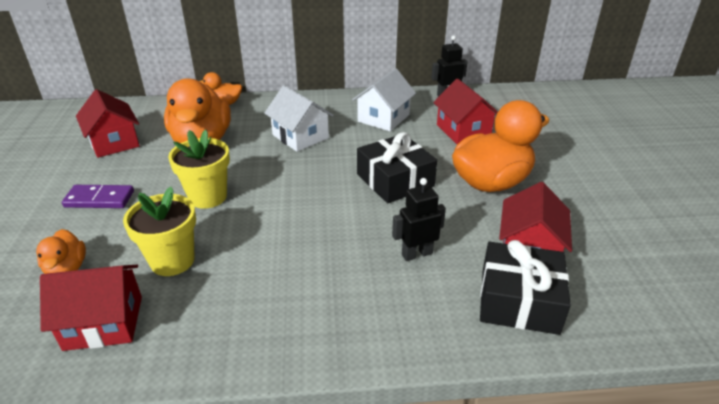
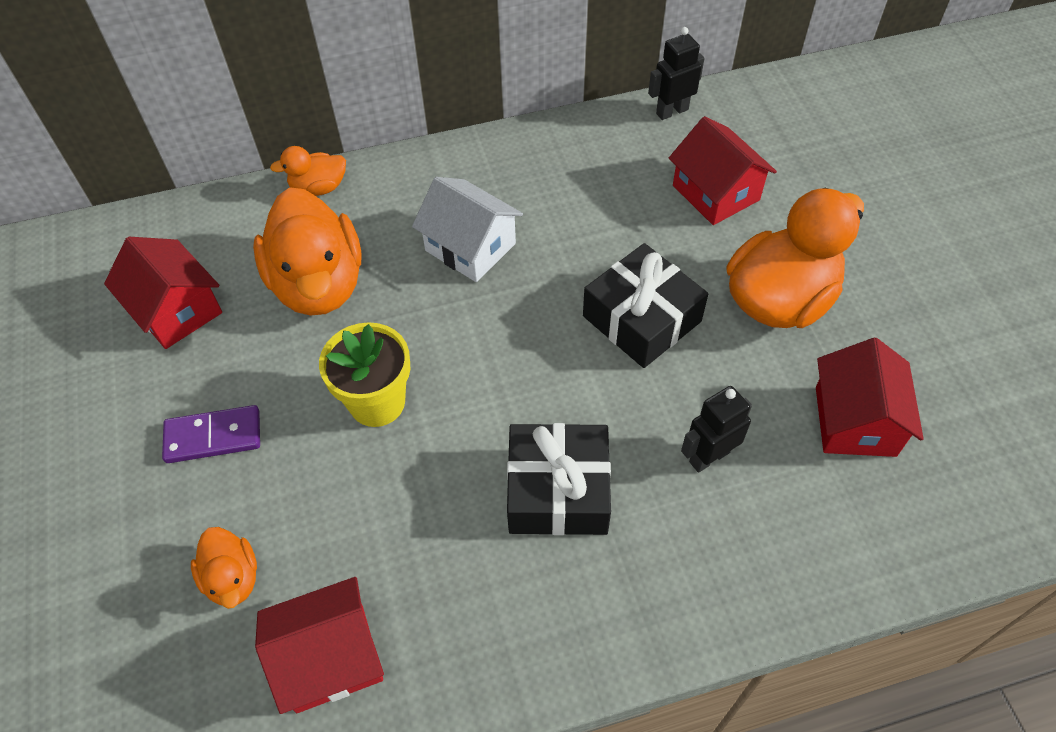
camera: 10 degrees left, 20 degrees up
(172, 261) = (377, 534): yellow flower pot -> none
(383, 118) = (587, 183): white house -> none
(519, 301) = (858, 512): black gift -> black gift (558, 491)

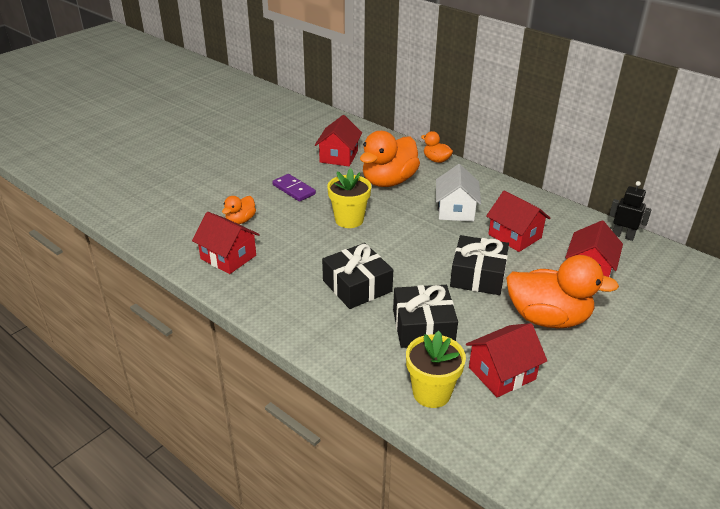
camera: 55 degrees right, 20 degrees down
(586, 220) = (515, 236): none -> red house
(709, 457) = (423, 327): black robot -> black gift
(849, 530) = (431, 393): none -> yellow flower pot

